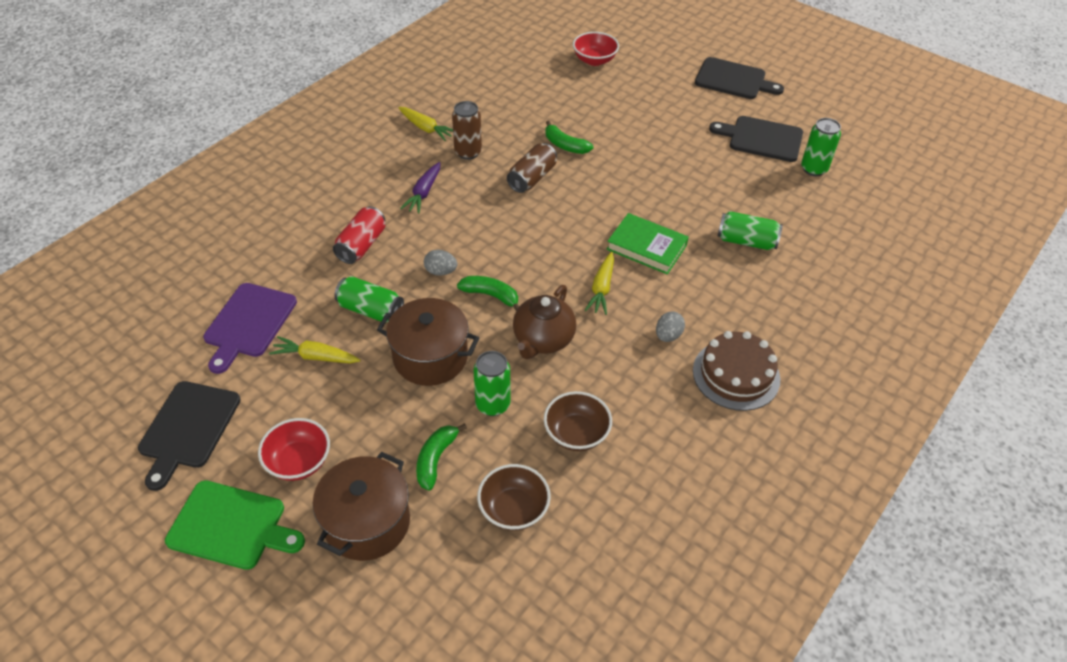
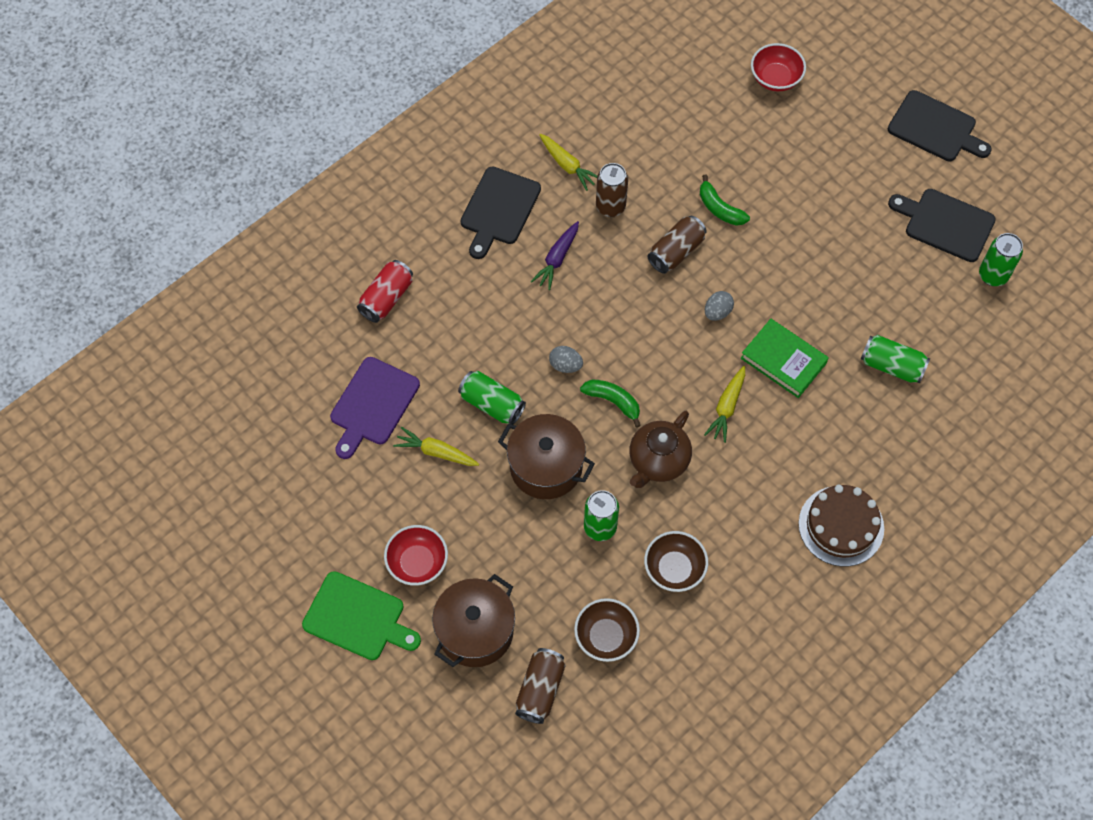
camera: 10 degrees right, 15 degrees up
(188, 428) = (318, 515): black cutting board -> black cutting board (499, 209)
(361, 245) = (487, 321): red can -> red can (386, 298)
(436, 459) = (541, 577): green banana -> none
(446, 575) = (540, 690): none -> brown can
(668, 335) = (783, 472): grey egg -> grey egg (717, 312)

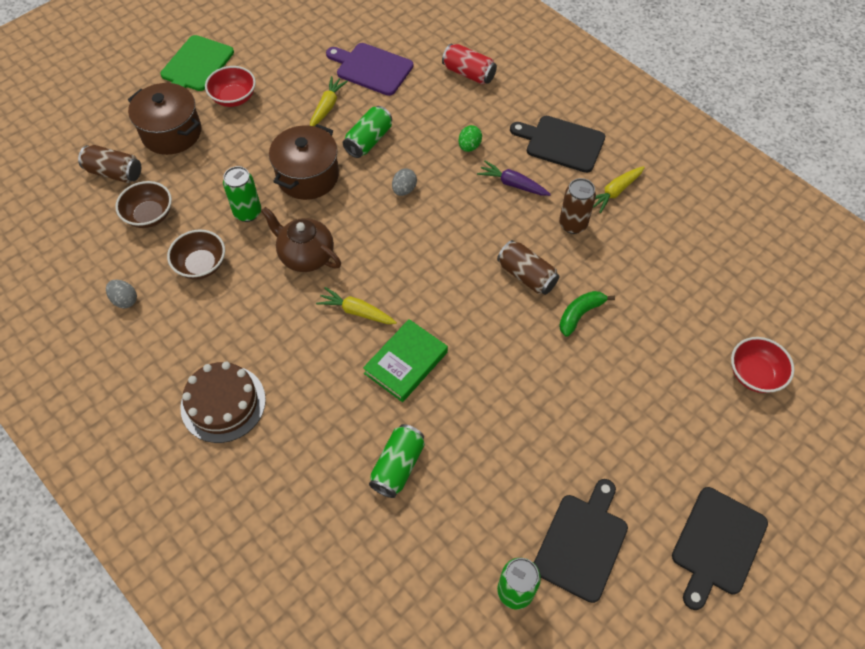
camera: 90 degrees right, 5 degrees down
(502, 300) = (469, 146): none -> green egg
(613, 401) = (367, 223): green banana -> none
(717, 312) = (460, 308): grey egg -> grey egg (125, 300)

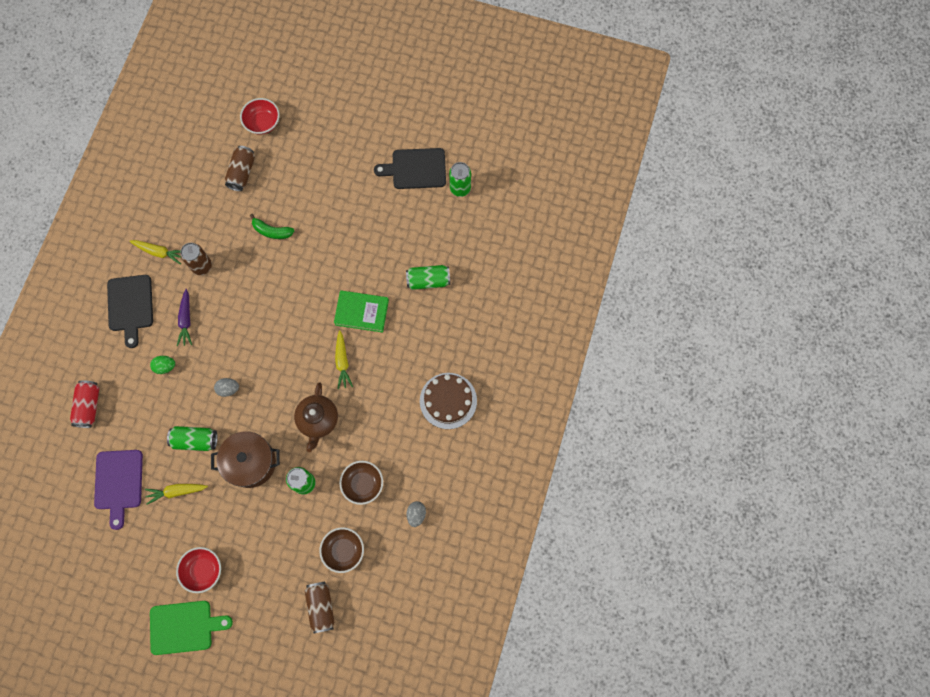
camera: 120 degrees left, 15 degrees up
(171, 133) = (262, 593): brown pot -> none
(526, 275) = (259, 275): brown can -> brown can (242, 173)
(717, 544) = (379, 107): black cutting board -> none

